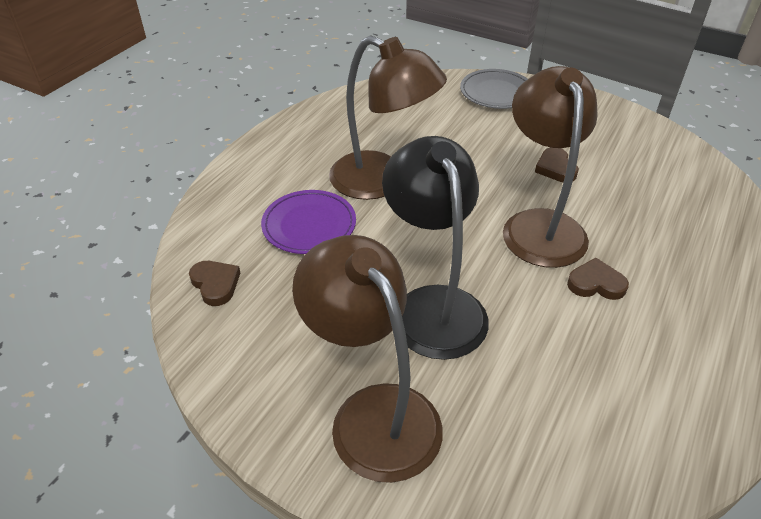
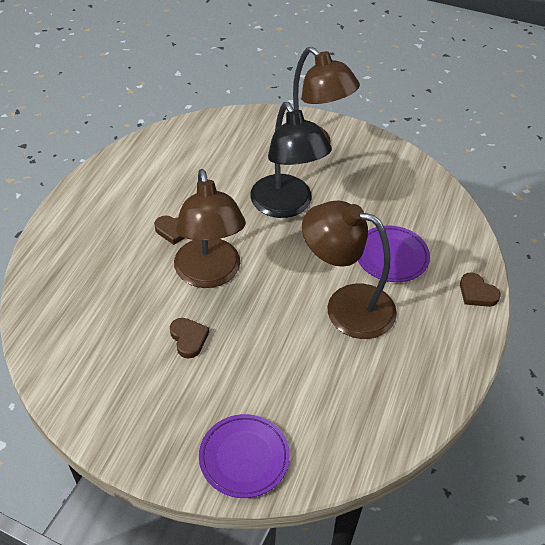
camera: 170 degrees right, 5 degrees up
(215, 284) = (435, 206): brown heart -> brown heart (477, 293)
(496, 93) = (244, 458): grey plate -> purple plate

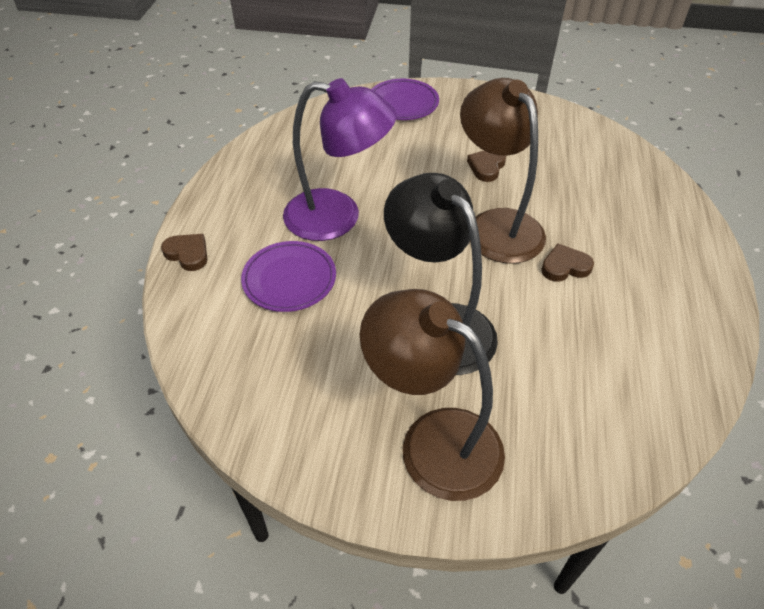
camera: 170 degrees right, 0 degrees up
(188, 339) = (486, 167): brown heart -> brown heart turned 60 degrees clockwise
(346, 306) = (338, 217): brown lamp -> purple lamp

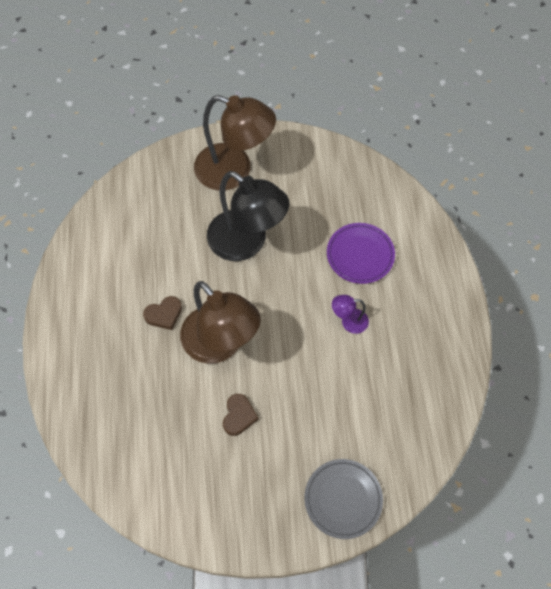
camera: 165 degrees right, 15 degrees up
(188, 254) = (443, 259): brown heart -> none
(338, 217) = (349, 321): purple lamp -> purple lamp, size x0.43
(403, 103) = (343, 499): purple plate -> grey plate

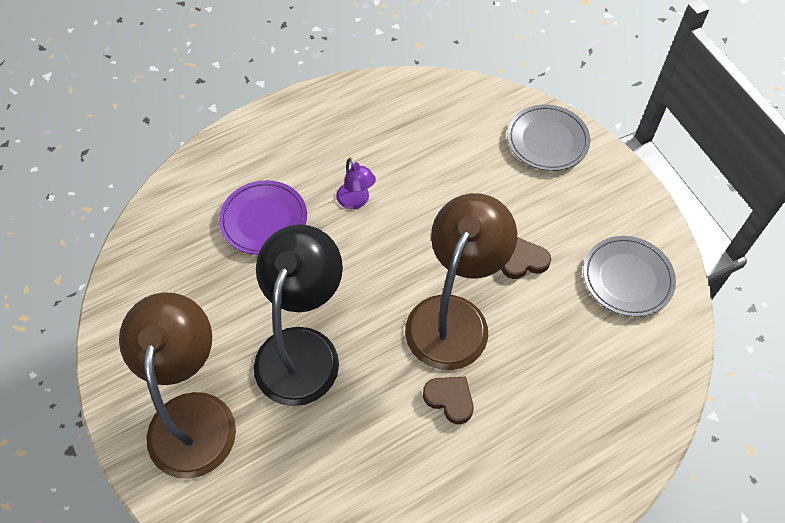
camera: 115 degrees left, 5 degrees down
(185, 486) = (627, 278): none -> grey plate

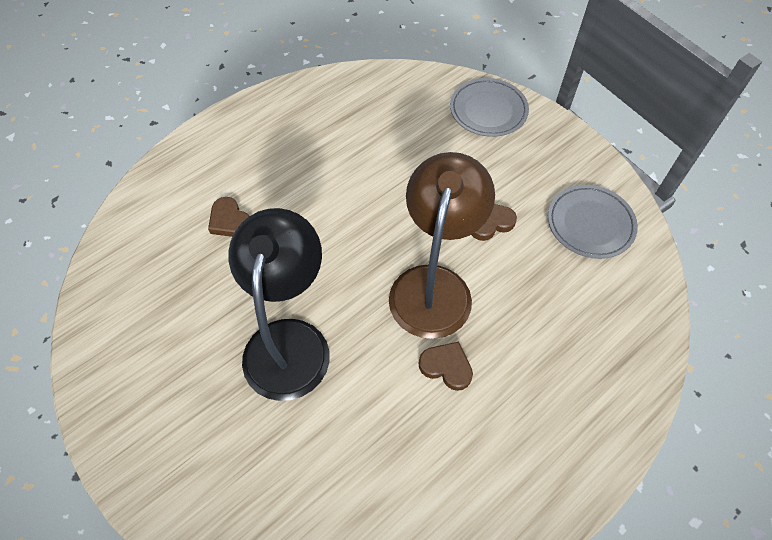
camera: 10 degrees left, 0 degrees up
(193, 415) = (186, 427): brown lamp -> none
(264, 220) = (230, 221): purple plate -> brown heart
(356, 201) = (318, 190): purple lamp -> none

